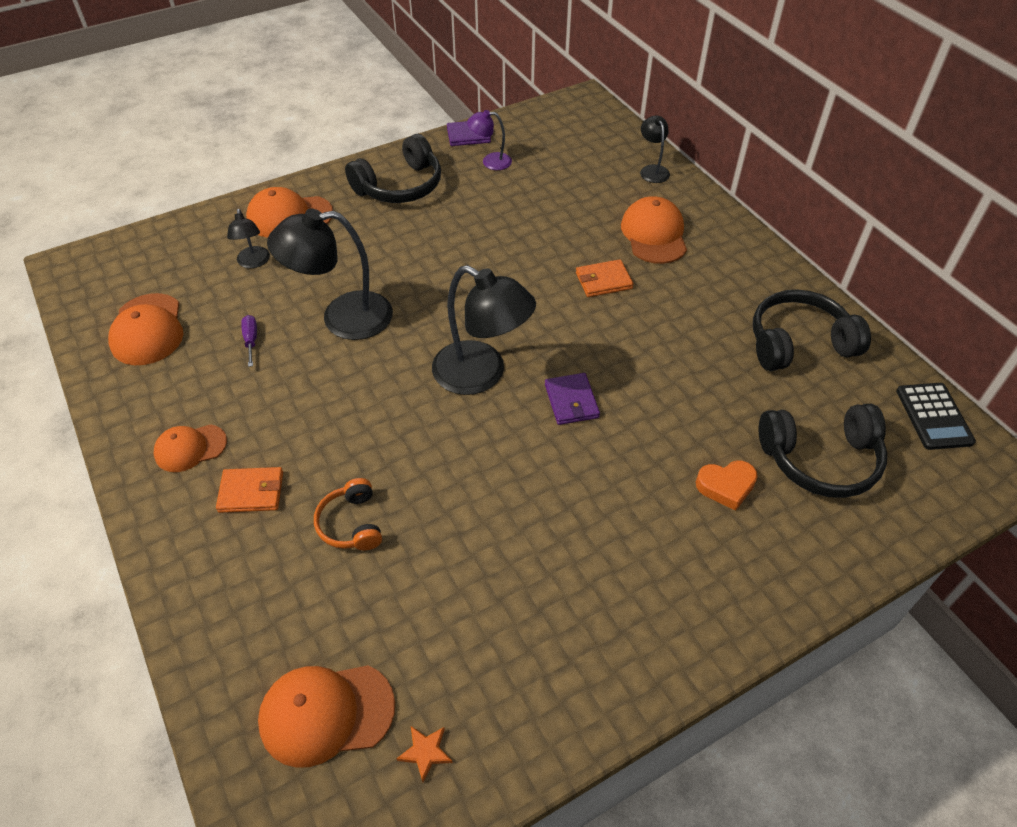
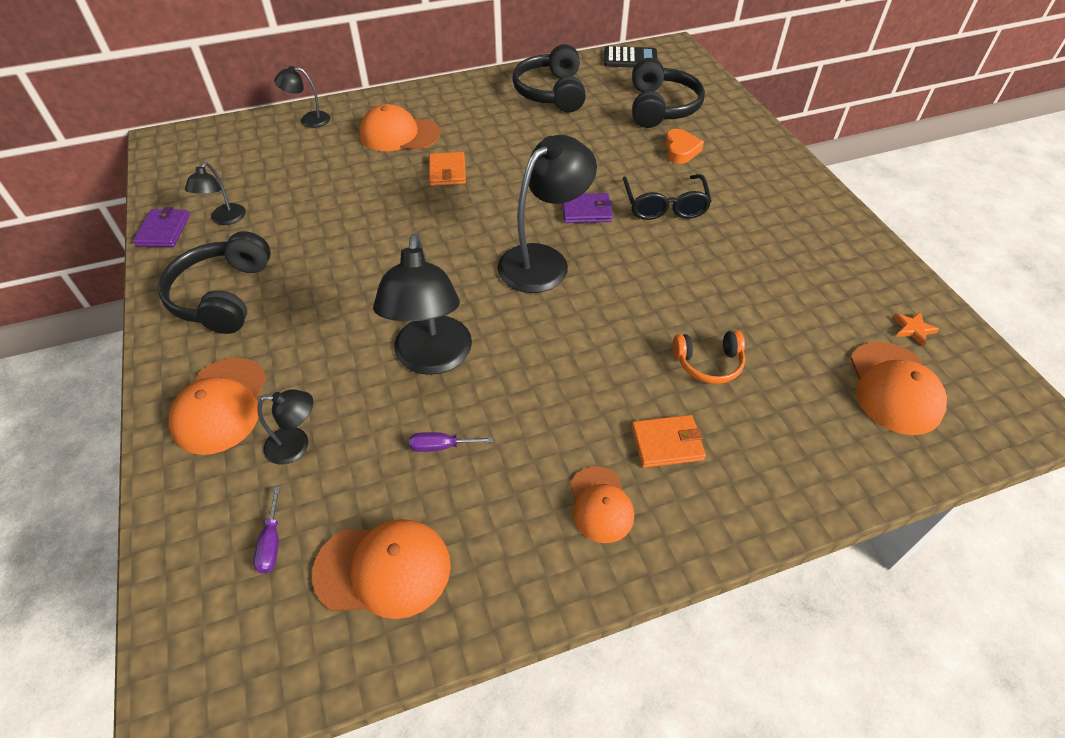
camera: 80 degrees left, 0 degrees up
(174, 271) = (271, 543): none -> purple screwdriver
(251, 492) = (667, 443): orange wallet -> orange wallet turned 75 degrees clockwise
(400, 186) = (223, 295): black headphones -> black headphones turned 150 degrees counterclockwise
(490, 161) = (225, 219): purple lamp -> black lamp
(602, 474) = (664, 206): none -> black glasses

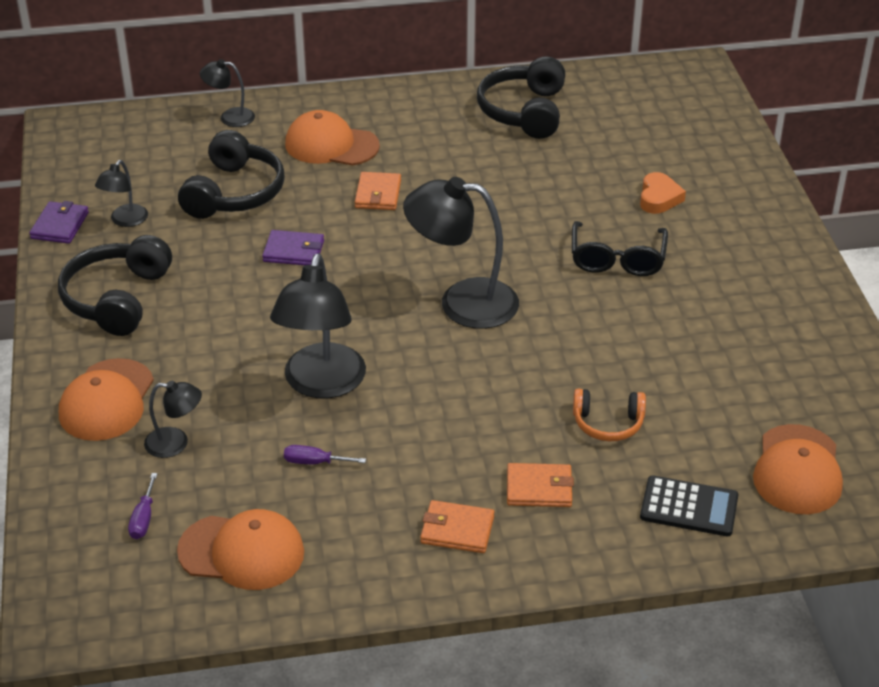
camera: 10 degrees right, 10 degrees down
(543, 260) = (462, 302): black lamp -> black lamp turned 135 degrees counterclockwise
(586, 211) = (525, 255): purple wallet -> purple wallet (294, 251)
(600, 504) = (457, 530): orange cap -> orange wallet
(630, 58) = (636, 77): black calculator -> black calculator (689, 507)
(661, 107) = (653, 144): black headphones -> black headphones (234, 193)
(913, 329) = (846, 418): orange star -> none

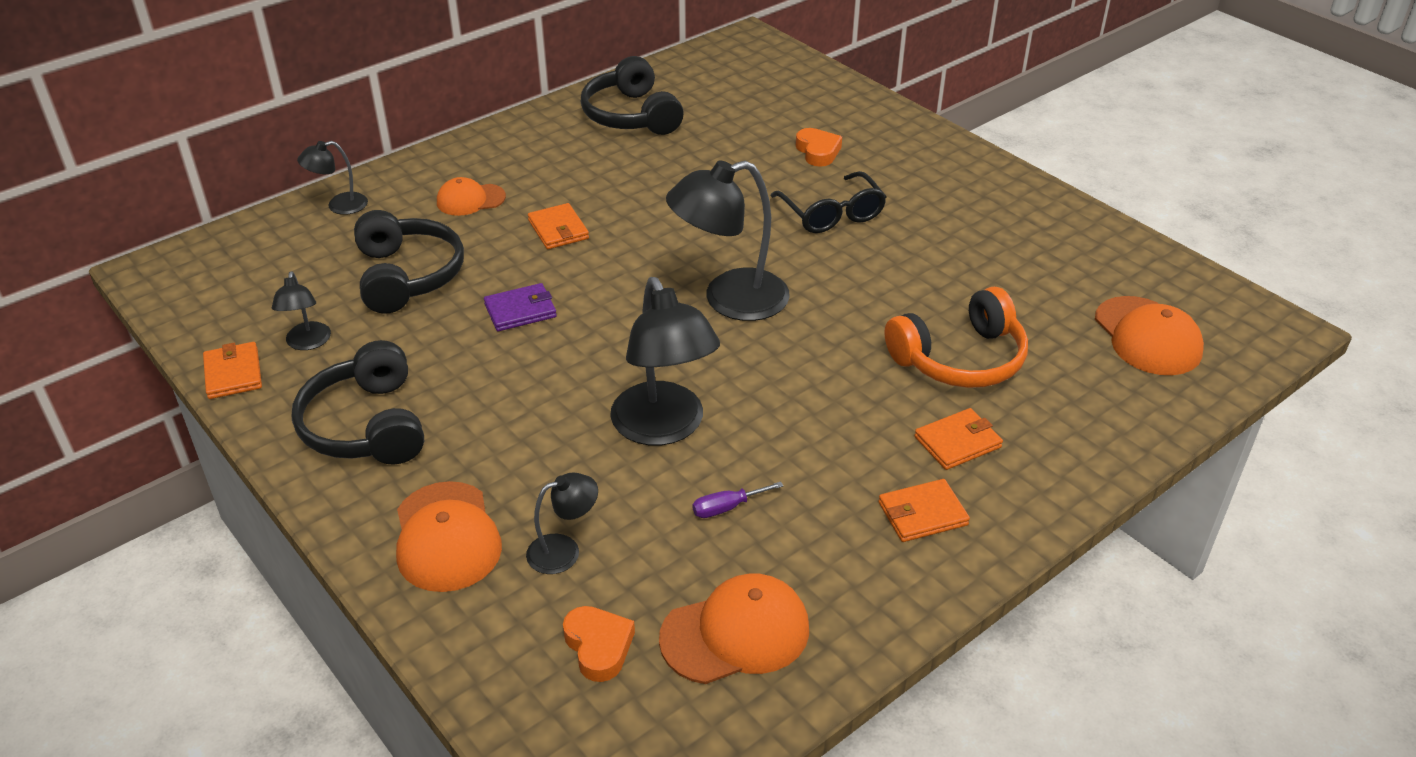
camera: 30 degrees left, 0 degrees up
(60, 225) = (233, 373): purple wallet -> orange wallet
(143, 518) = (598, 646): purple screwdriver -> orange heart
(331, 145) = (470, 200): orange cap -> orange cap, size x0.65
(608, 423) = (960, 359): orange headphones -> orange headphones, size x1.71
(689, 507) = (1096, 404): black calculator -> none

